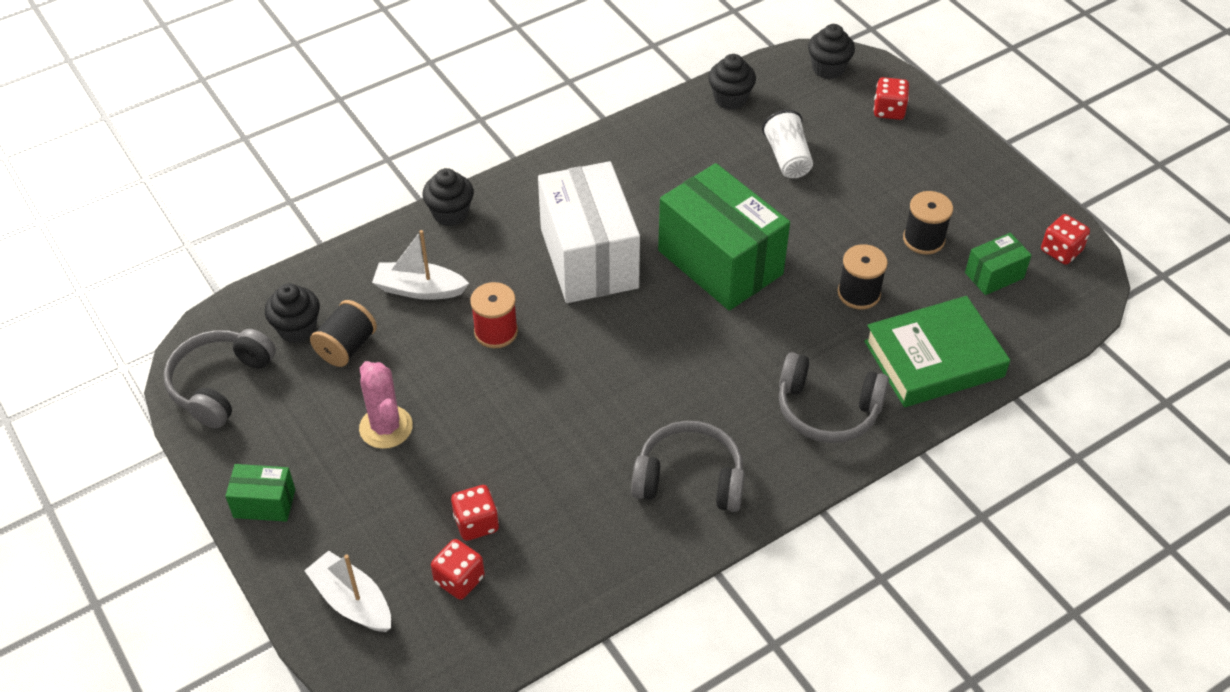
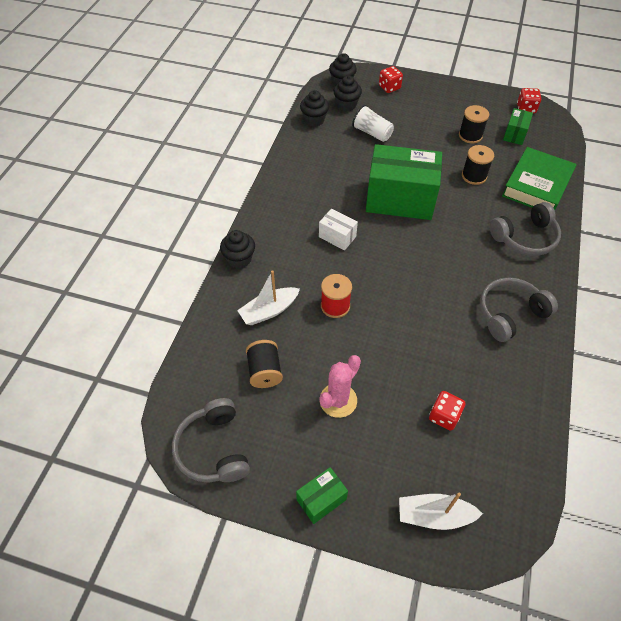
camera: 40 degrees left, 5 degrees up
(297, 329) = (224, 381): black cupcake -> black cupcake (346, 105)
(386, 427) = (338, 400): pink cactus -> pink cactus turned 75 degrees counterclockwise
(459, 579) = (471, 454): red dice -> none
(589, 258) = (337, 237): white box -> white box, size x0.46

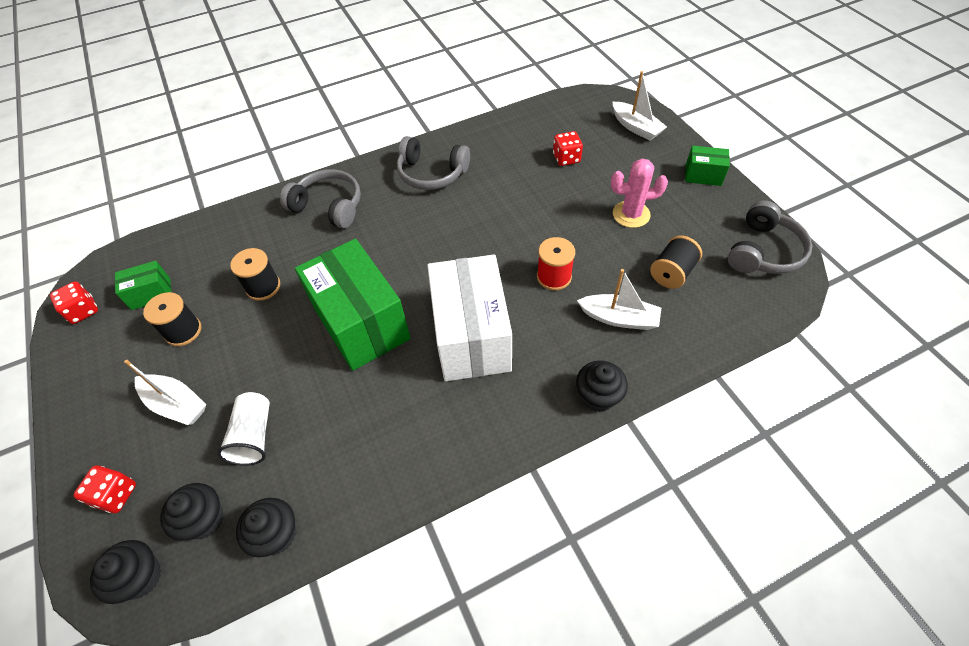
camera: 130 degrees left, 0 degrees up
(337, 237) = (472, 336): white box -> white box, size x2.19
(420, 117) = (176, 404): none -> white boat
(537, 185) = (239, 234): green book -> none

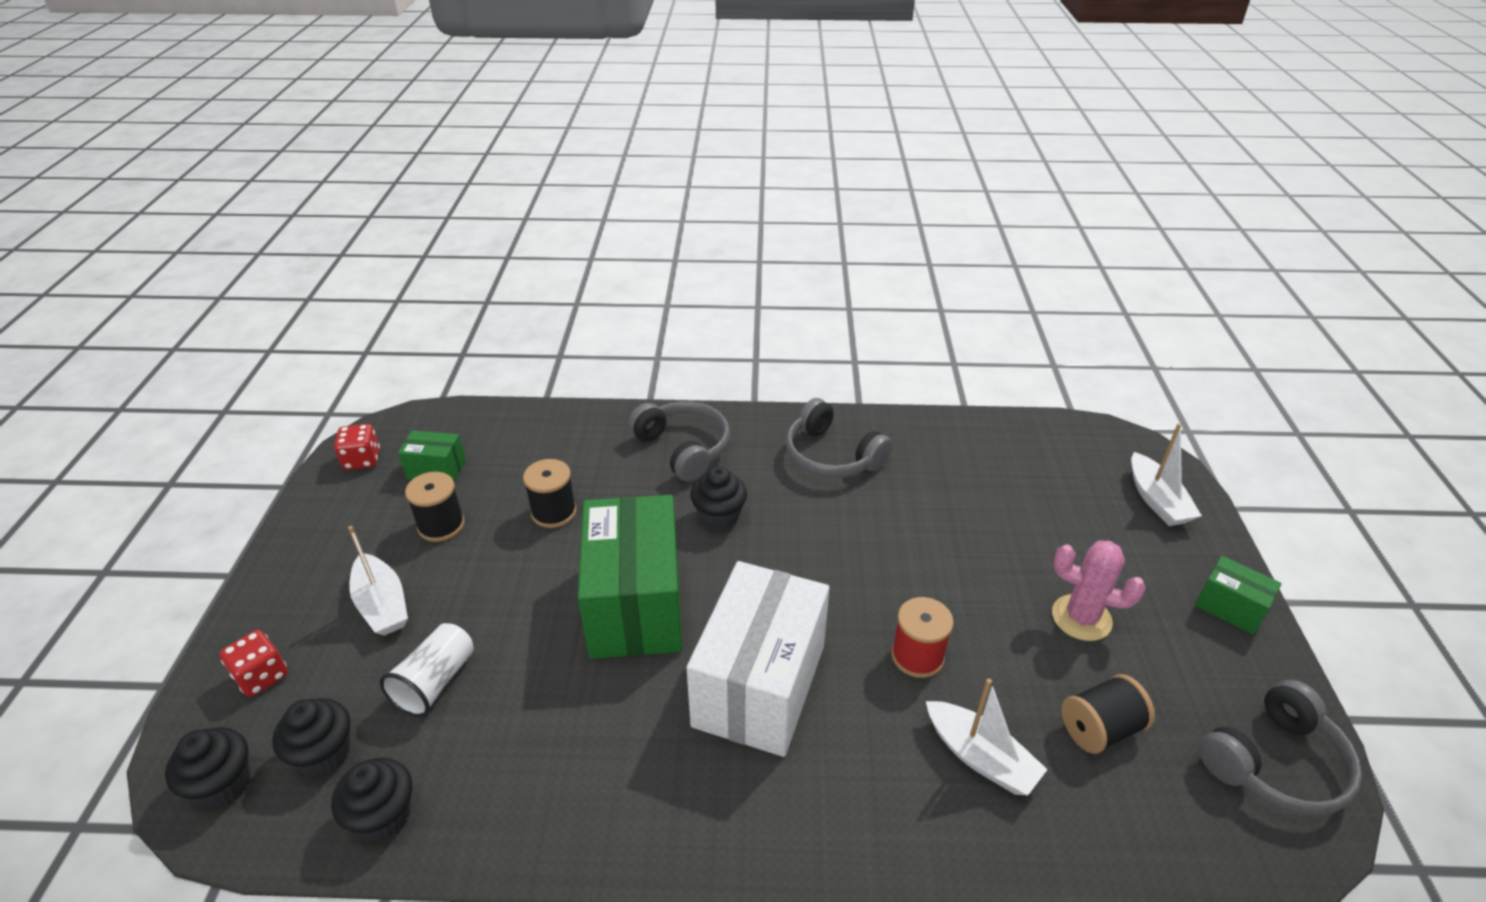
camera: 25 degrees right, 15 degrees down
(566, 158) = (1026, 504): red dice -> none
(597, 397) = (884, 854): black cupcake -> black cupcake (719, 517)

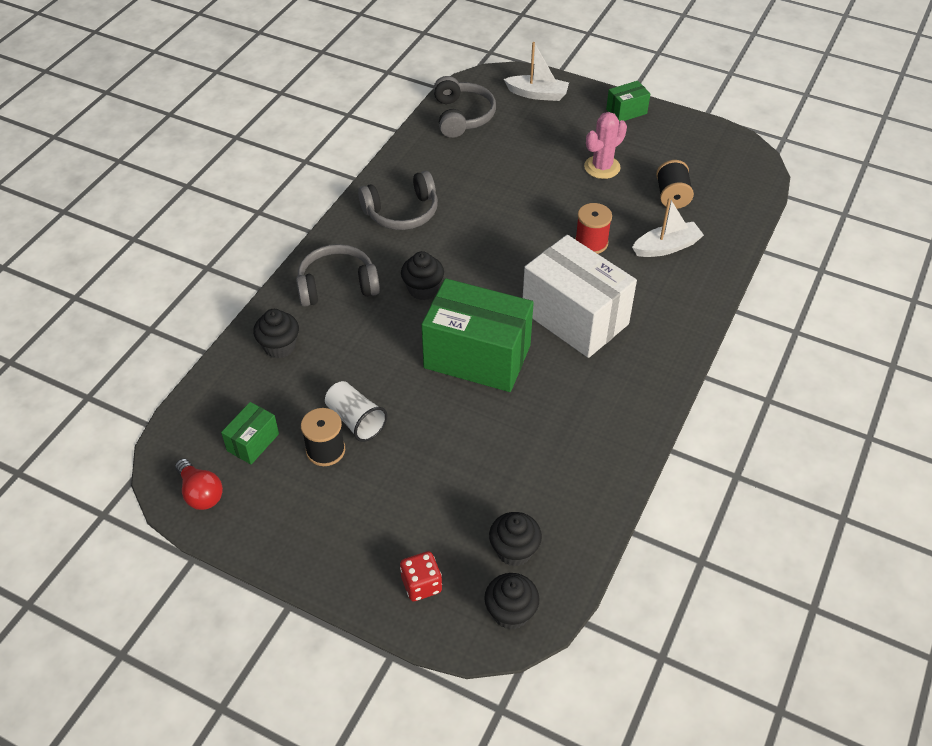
camera: 65 degrees left, 10 degrees up
(362, 460) = (200, 493): red dice -> red light bulb
(382, 604) = (391, 500): white boat -> none
(384, 816) = (578, 523): black cupcake -> black cupcake (279, 347)
(435, 682) = (484, 479): white cup -> white cup (355, 420)
(554, 512) = (357, 378): black spool -> none
(1275, 764) = (719, 149): grey headphones -> grey headphones (462, 116)

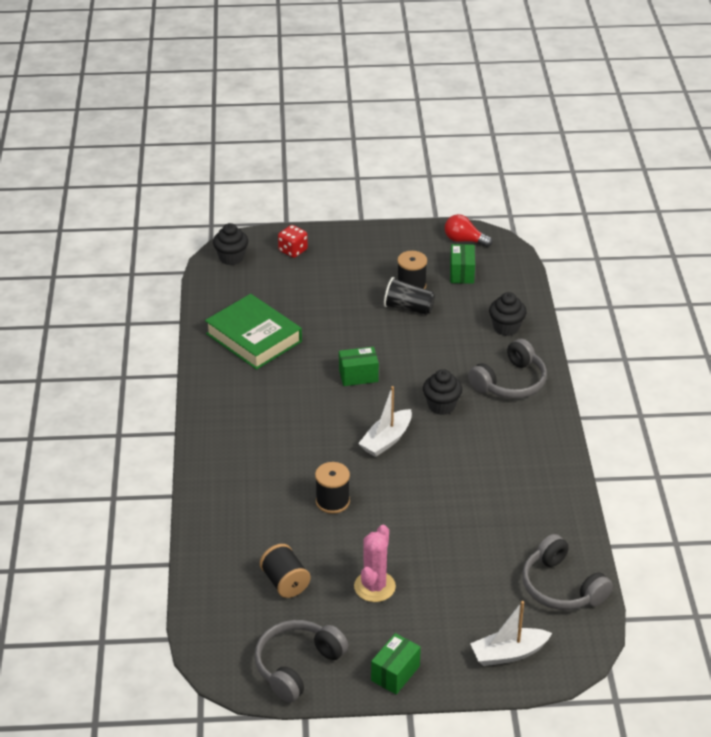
camera: 150 degrees right, 10 degrees down
(355, 420) = (408, 308): white cup -> black cup
(402, 212) = (519, 460): grey headphones -> grey headphones (297, 665)
(477, 357) = (358, 376): green box -> green box, size x0.46
(514, 551) = (249, 283): black cupcake -> none
(557, 458) = (254, 337): none -> green book
(575, 317) = (304, 432): white box -> none
(591, 243) = (332, 501): red spool -> black spool
(666, 247) = (262, 525): white boat -> white boat (386, 440)

